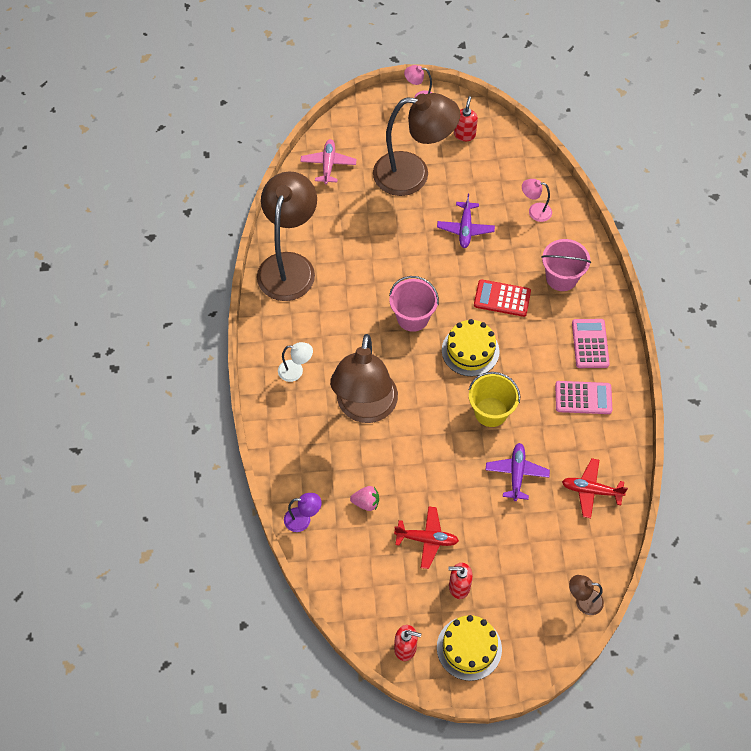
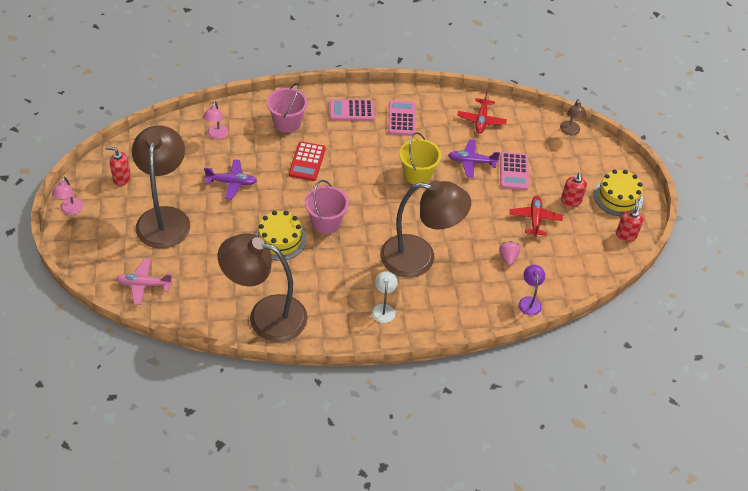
camera: 95 degrees left, 10 degrees down
(470, 350) = (359, 185): yellow cake -> yellow cake (280, 239)
(504, 522) = (514, 171): none -> pink calculator

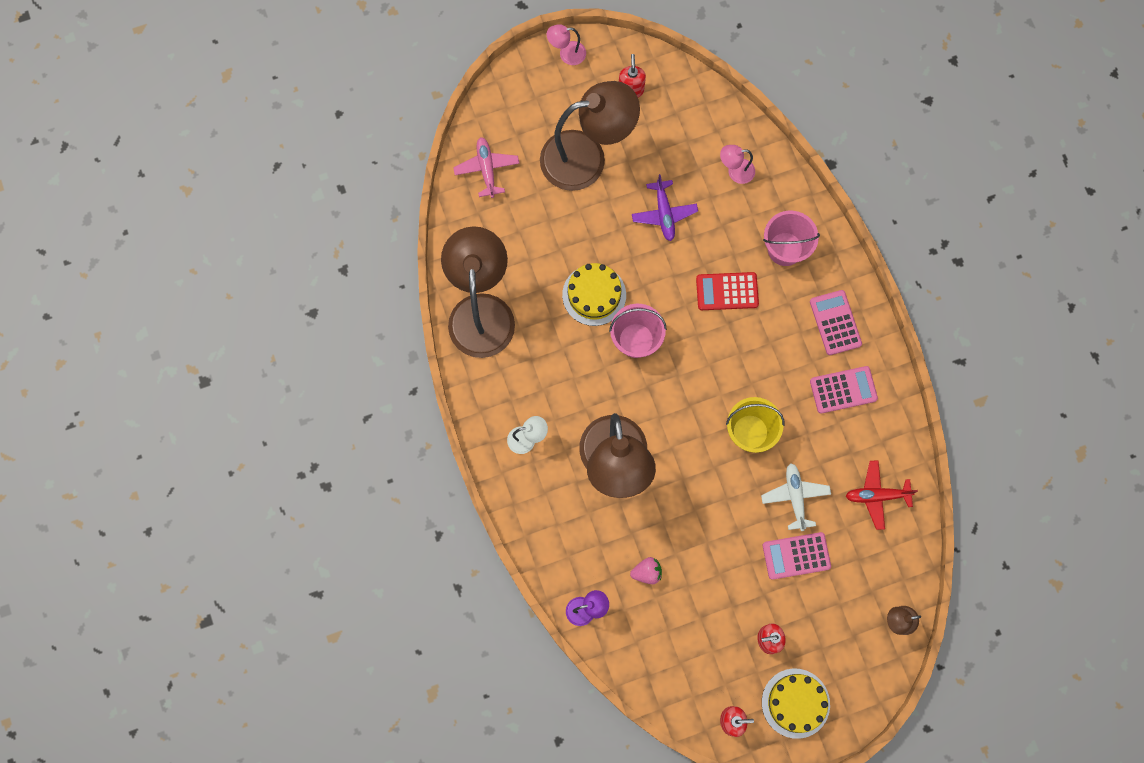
camera: 80 degrees right, 25 degrees up
(471, 162) = (795, 497): purple plane -> white plane
(535, 219) = (721, 596): red plane -> none

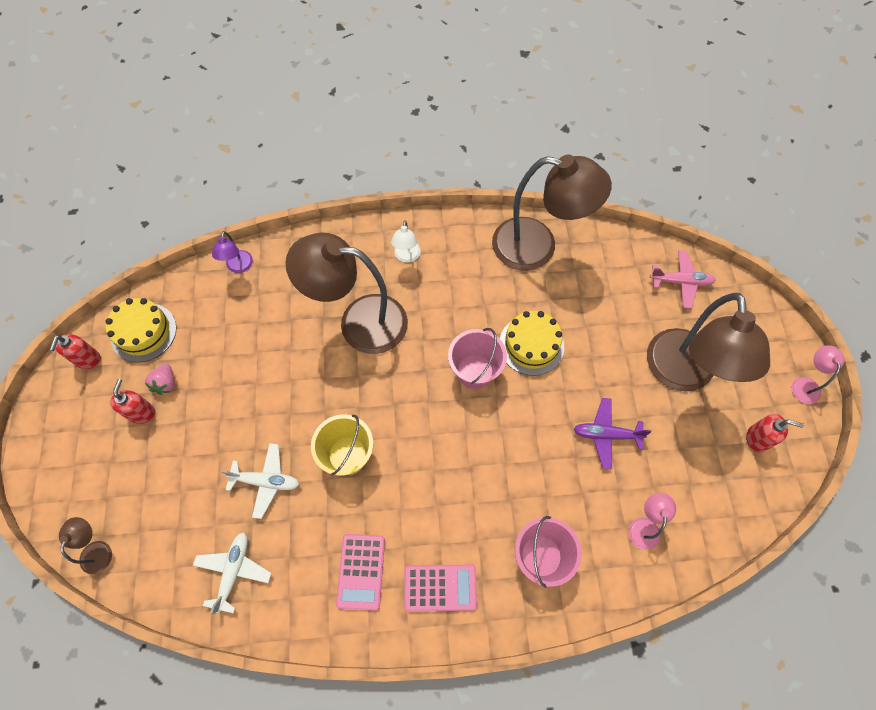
camera: 105 degrees right, 10 degrees down
(647, 572) = (250, 323): pink strawberry -> pink strawberry (166, 383)
(727, 291) = (505, 476): red calculator -> none
(795, 703) = (73, 421): yellow cake -> yellow cake (143, 332)
(796, 556) = (207, 464): pink calculator -> none
(877, 495) = (234, 571): red plane -> white plane

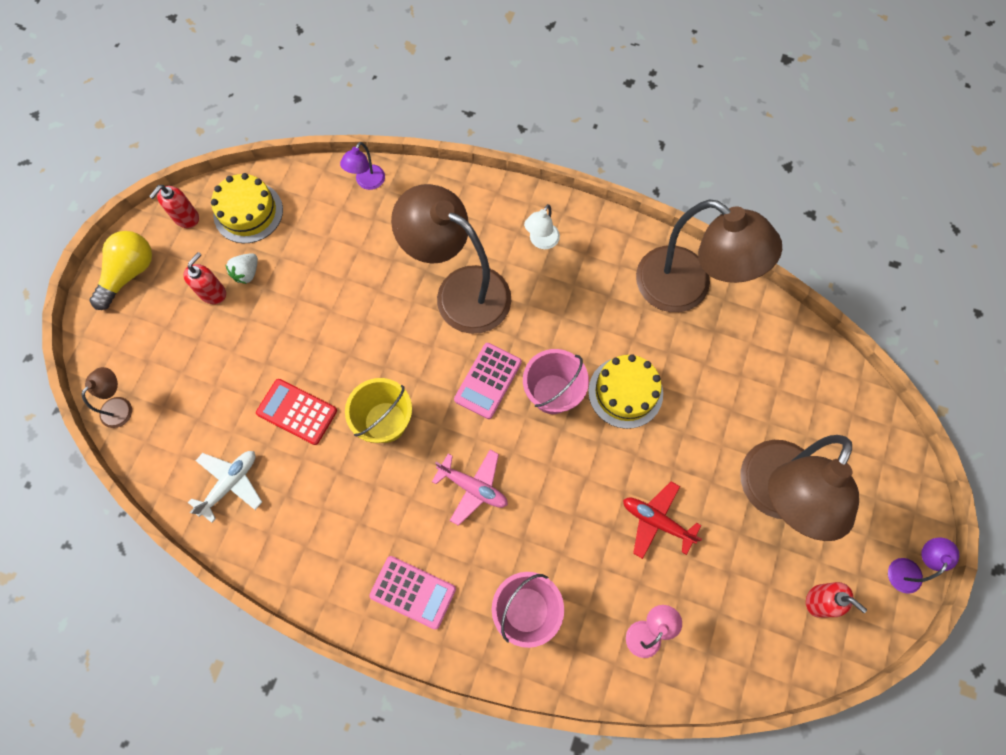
camera: 25 degrees right, 5 degrees up
(54, 429) = (129, 274): none -> yellow light bulb
(166, 383) = (247, 273): pink strawberry -> white strawberry
(266, 481) = (297, 412): white plane -> red calculator
(361, 571) = (346, 540): pink calculator -> pink calculator (488, 381)
(606, 435) = (656, 521): purple plane -> red plane
(681, 282) = (827, 395): pink plane -> pink plane (473, 487)
(805, 384) = (907, 568): pink lamp -> purple lamp

